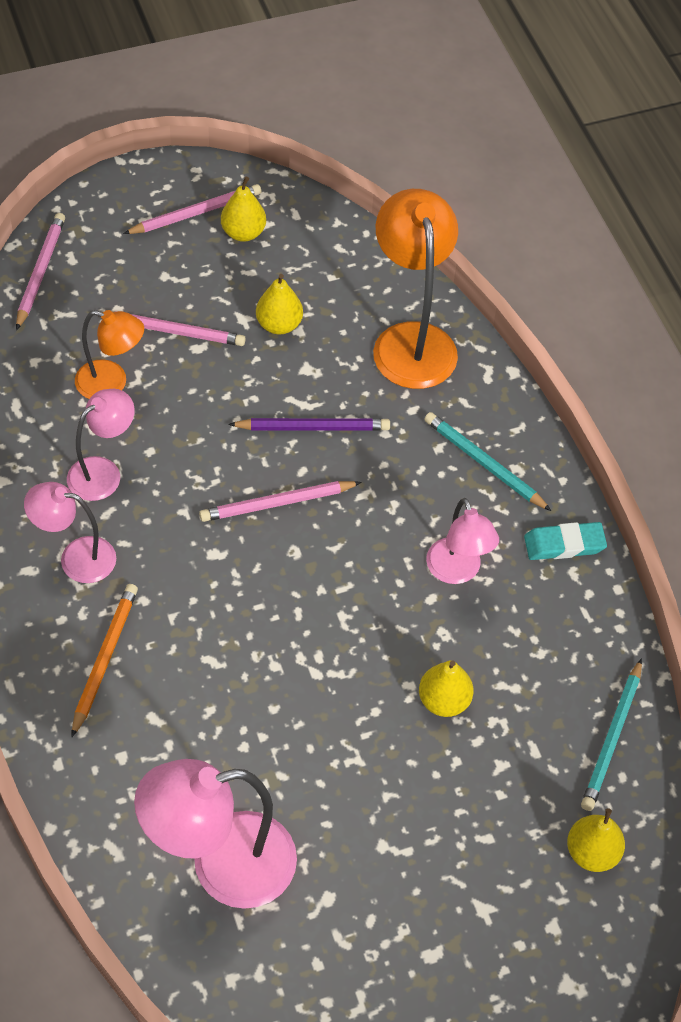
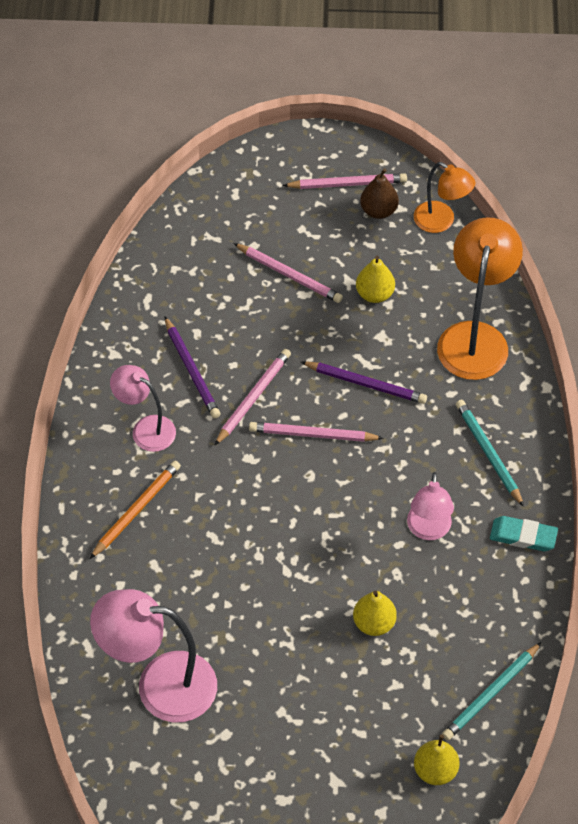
camera: 25 degrees right, 0 degrees up
(40, 272) = (207, 198): pink pencil -> pink pencil (253, 398)
(103, 472) = (191, 370): pink lamp -> purple pencil
(111, 383) = (225, 303): orange lamp -> orange lamp (441, 222)
(243, 233) = (378, 211): yellow pear -> brown pear

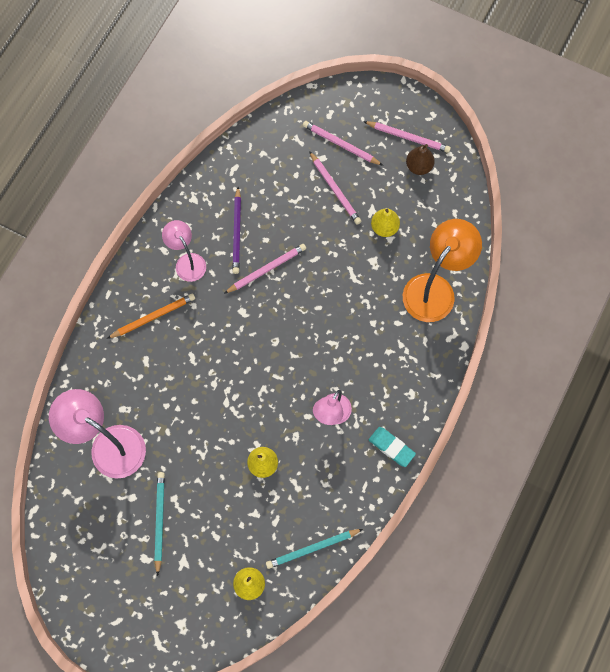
camera: 25 degrees right, 15 degrees up
(313, 434) = (291, 313): pink pencil -> pink pencil (341, 144)
(365, 384) = (344, 291): purple pencil -> none
(441, 222) = (457, 192): orange lamp -> none
(488, 453) = (400, 377): turquoise pencil -> turquoise pencil (159, 521)

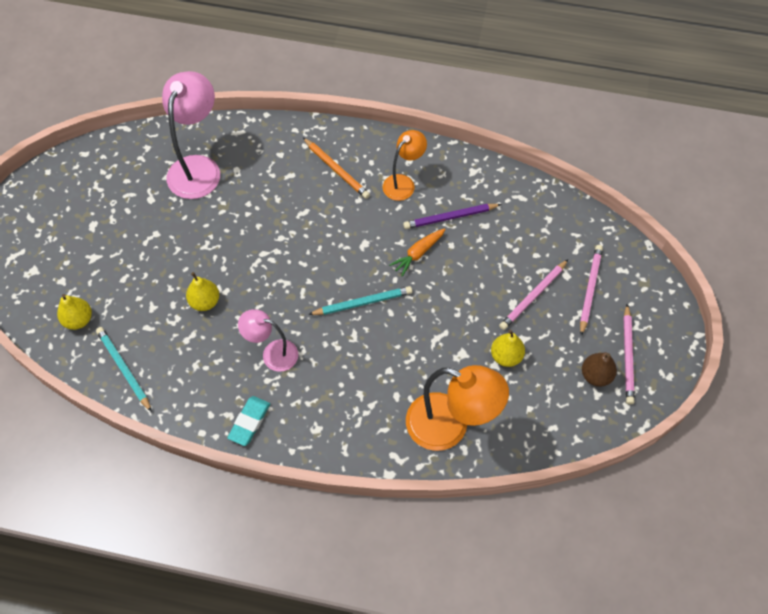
camera: 75 degrees right, 10 degrees down
(159, 521) = (131, 227): turquoise pencil -> turquoise pencil (362, 303)
(187, 262) = (403, 183): pink lamp -> orange lamp
(266, 269) = (418, 254): pink pencil -> orange carrot

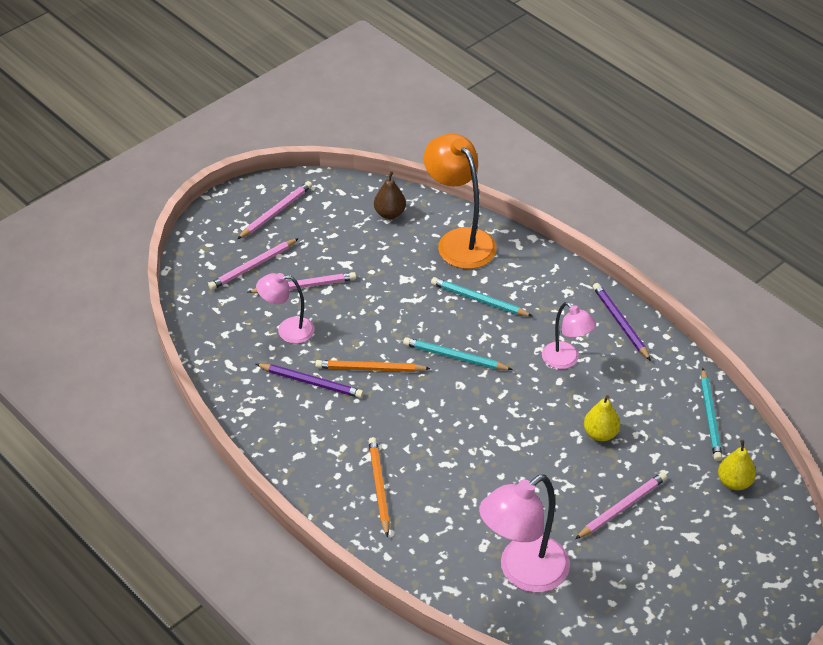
camera: 145 degrees left, 15 degrees down
(155, 251) = (622, 507): none -> pink pencil
(249, 422) = (620, 323): turquoise eraser -> purple pencil
(384, 371) = (479, 300): none -> turquoise pencil
(403, 183) = (324, 437): orange lamp -> none
(418, 254) = (370, 369): orange carrot -> orange pencil
(506, 356) = (370, 259): yellow pear -> none
(507, 249) = (288, 330): none -> pink lamp
(596, 375) = (314, 213): brown pear -> brown pear (390, 213)

